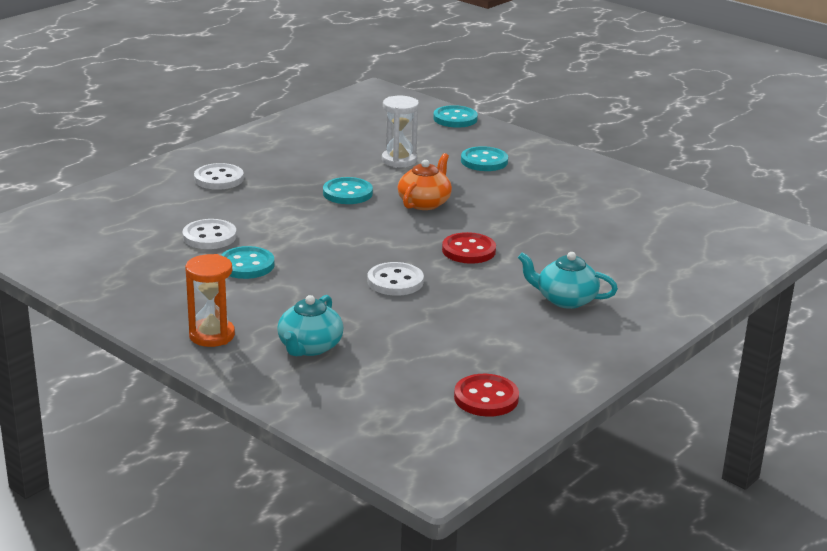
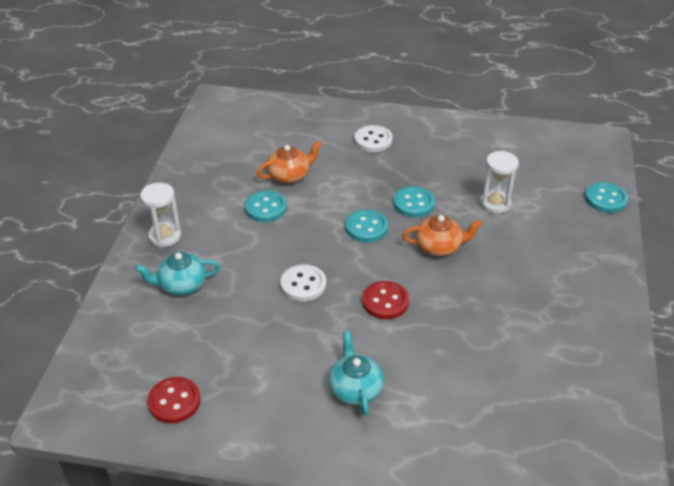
camera: 60 degrees right, 15 degrees up
(209, 237) = (289, 175): white button -> orange teapot
(212, 335) = (165, 236): orange hourglass -> white hourglass
(484, 161) = (547, 246): turquoise button -> turquoise button (366, 227)

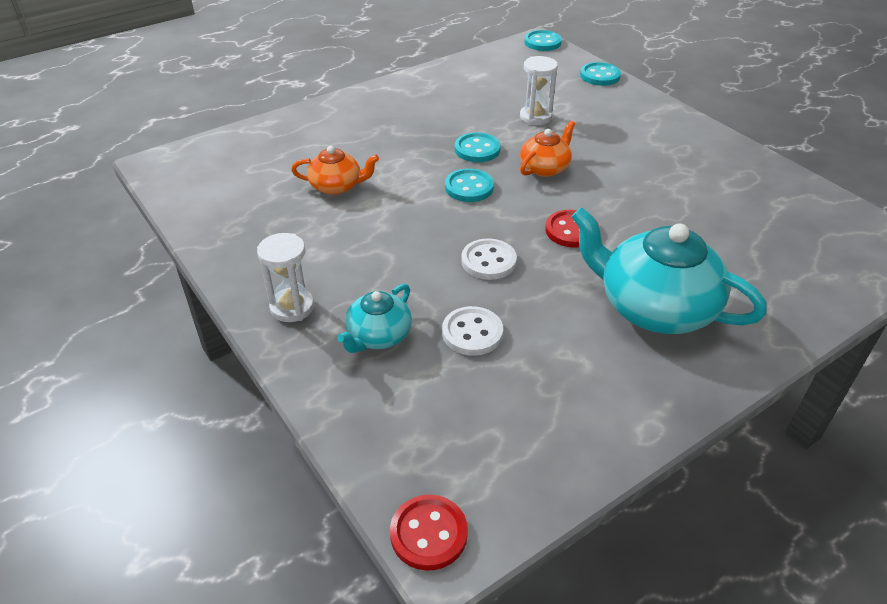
camera: 45 degrees left, 0 degrees up
(174, 401) = (536, 437): red button -> red button (428, 533)
(266, 208) = (356, 223): turquoise button -> turquoise button (542, 42)
(289, 175) = (336, 186): orange teapot -> orange teapot turned 75 degrees clockwise
(355, 388) = (654, 307): turquoise teapot -> turquoise teapot, size x1.88
(373, 140) = (369, 122): white button -> white button (472, 333)

